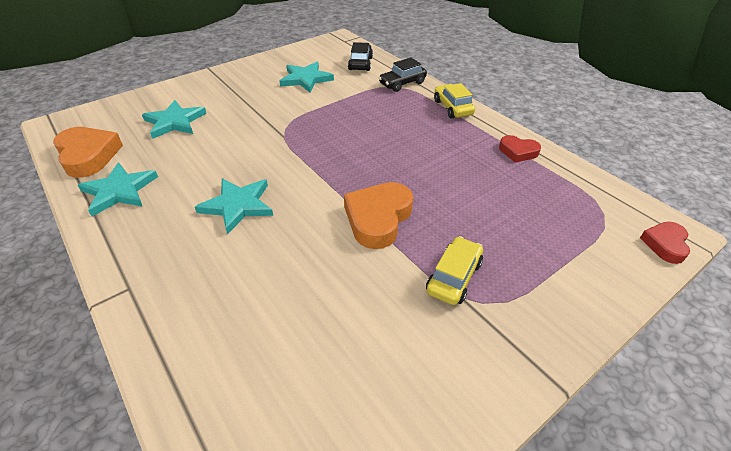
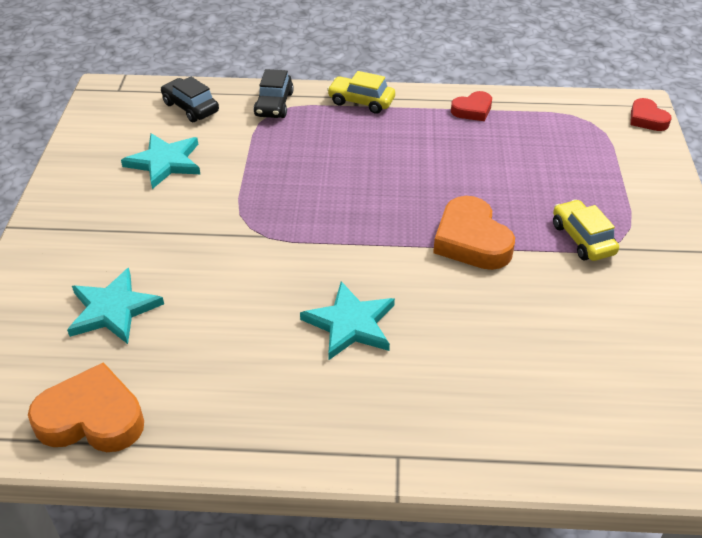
camera: 50 degrees left, 0 degrees up
(119, 191) = (212, 411): turquoise star -> none

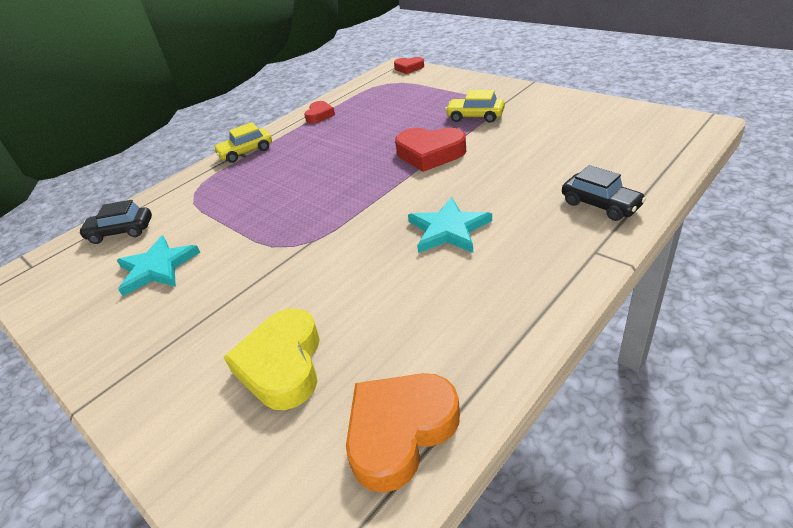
camera: 45 degrees left, 5 degrees down
(113, 309) = (282, 364): turquoise star -> yellow heart
(274, 104) = (187, 189): black car -> black car (600, 205)
(471, 240) = (430, 154): orange heart -> red heart

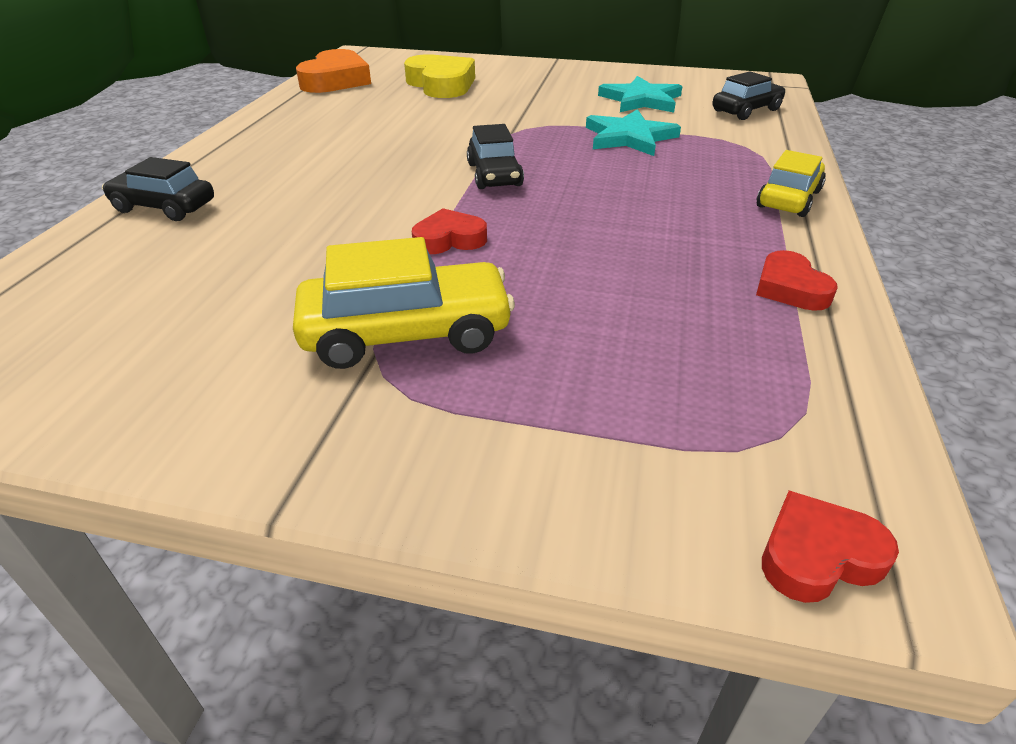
camera: 145 degrees right, 0 degrees up
(366, 196) = (494, 175): none -> black car
(430, 154) = (449, 239): red heart -> red heart, size x0.58
(448, 229) = (358, 161): turquoise star -> turquoise star (629, 137)
(475, 116) = (407, 333): yellow car -> yellow car, size x1.50

